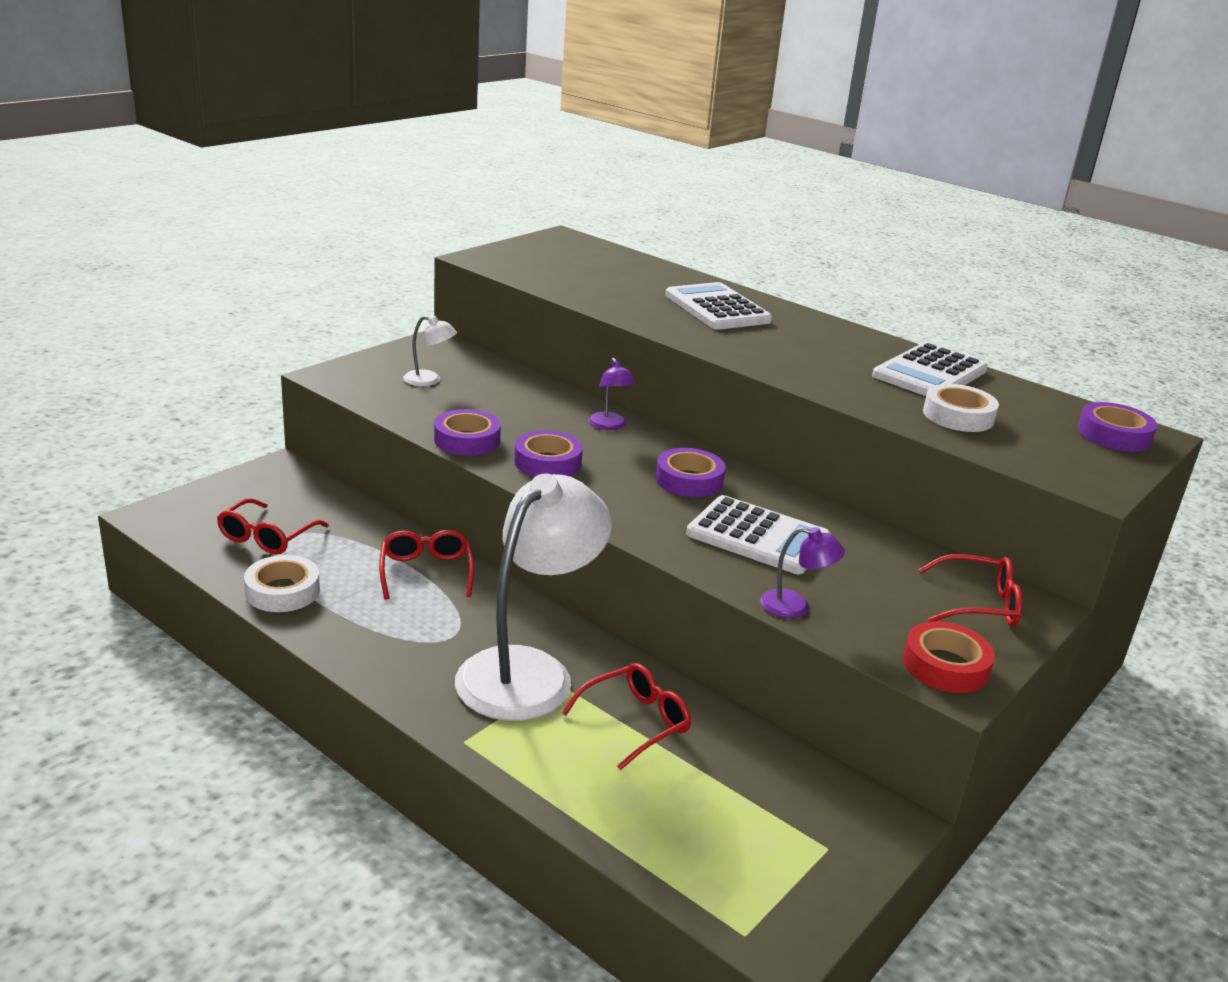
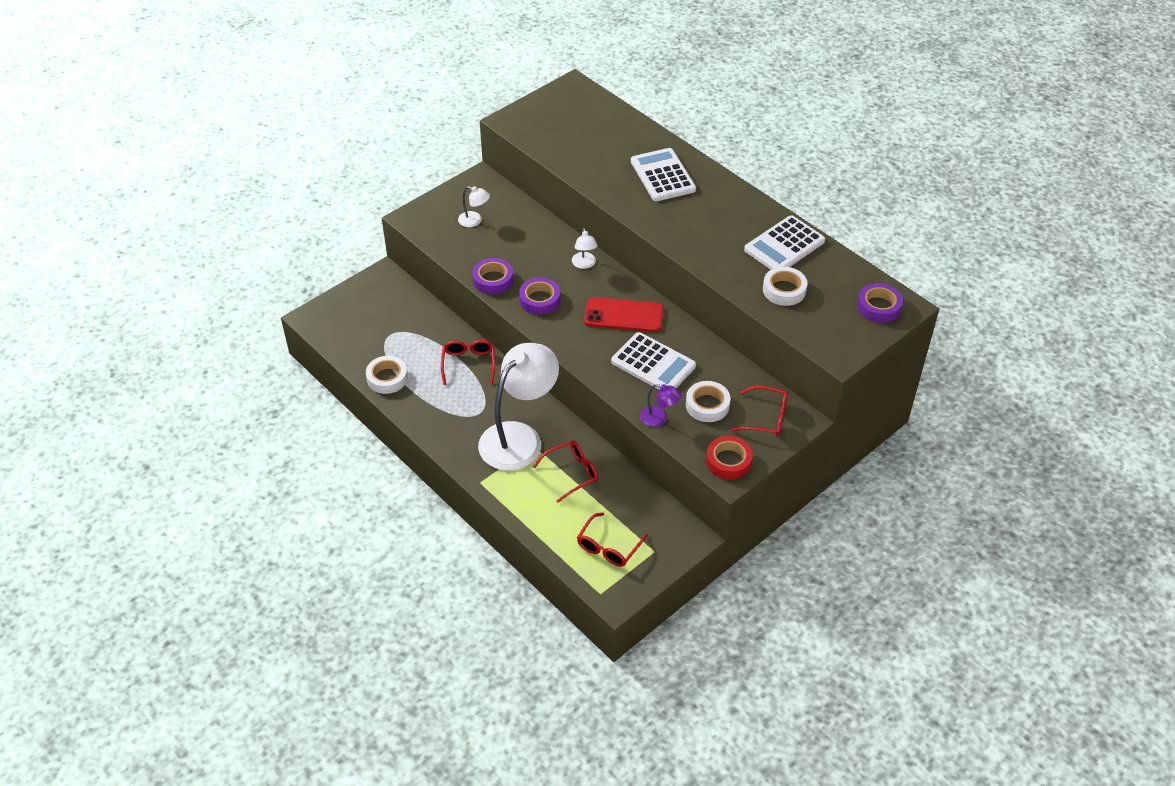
camera: 10 degrees right, 20 degrees up
(267, 537) = (377, 335): red glasses -> red glasses (608, 547)
(609, 426) = (584, 264): purple lamp -> white lamp
(689, 480) = (624, 315): purple tape -> red phone
(871, 588) = (707, 405): none -> white tape

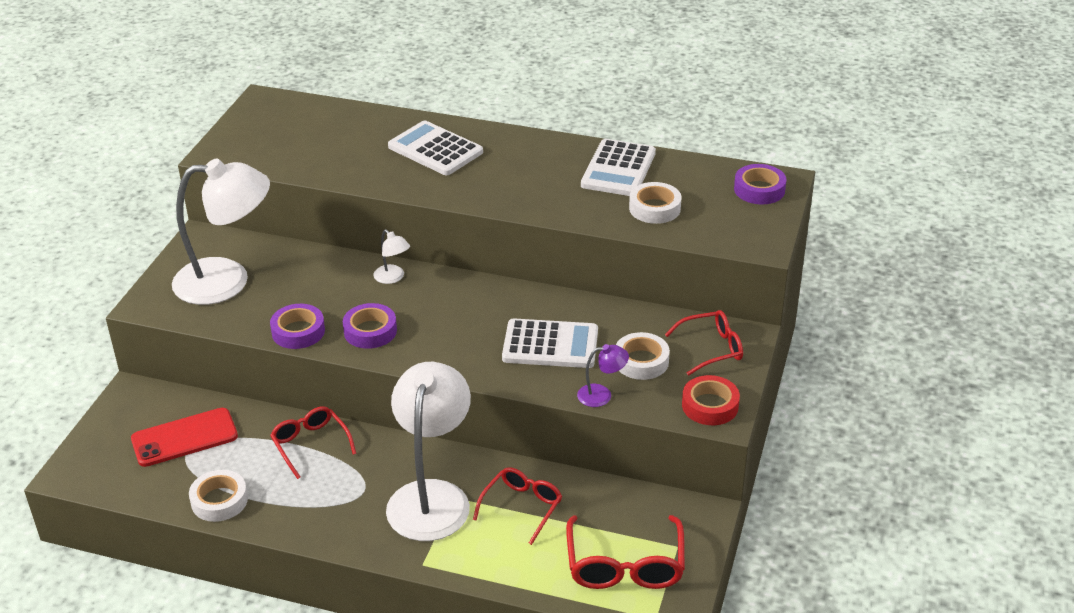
camera: 30 degrees left, 10 degrees down
(474, 221) = (227, 281): white lamp -> white lamp, size x2.42
(608, 547) = (625, 565): red glasses -> red glasses, size x1.50
(624, 315) = (478, 310): red phone -> red phone (184, 438)

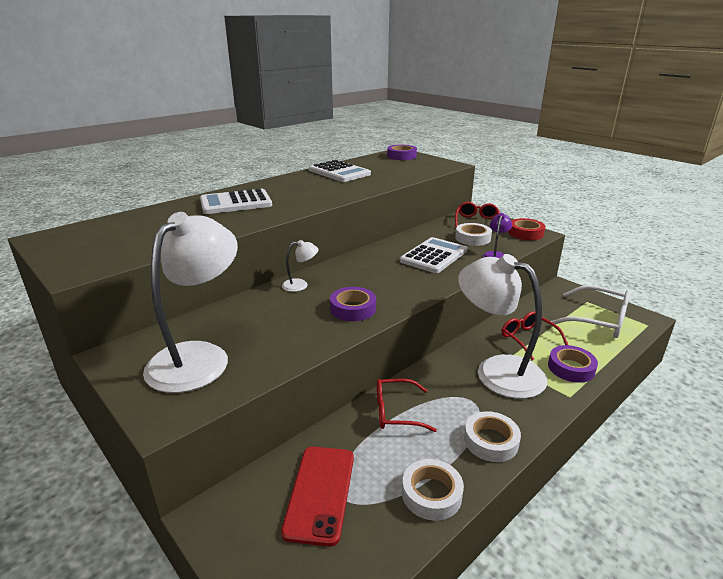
camera: 60 degrees left, 10 degrees down
(298, 331) = (317, 339): purple tape -> purple tape (571, 368)
(625, 565) = (598, 321): red glasses -> white glasses
(654, 208) = (388, 173): white tape -> white tape (491, 441)

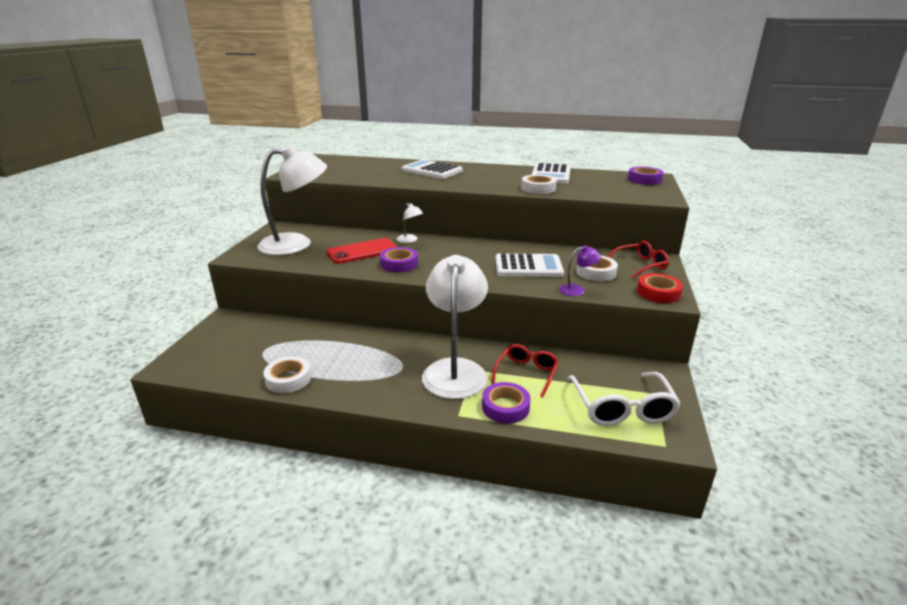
camera: 55 degrees right, 0 degrees up
(320, 493) = (263, 342): red phone -> red phone (362, 251)
(396, 412) = (358, 342): red glasses -> none
(491, 441) = (361, 389): white tape -> white tape (538, 188)

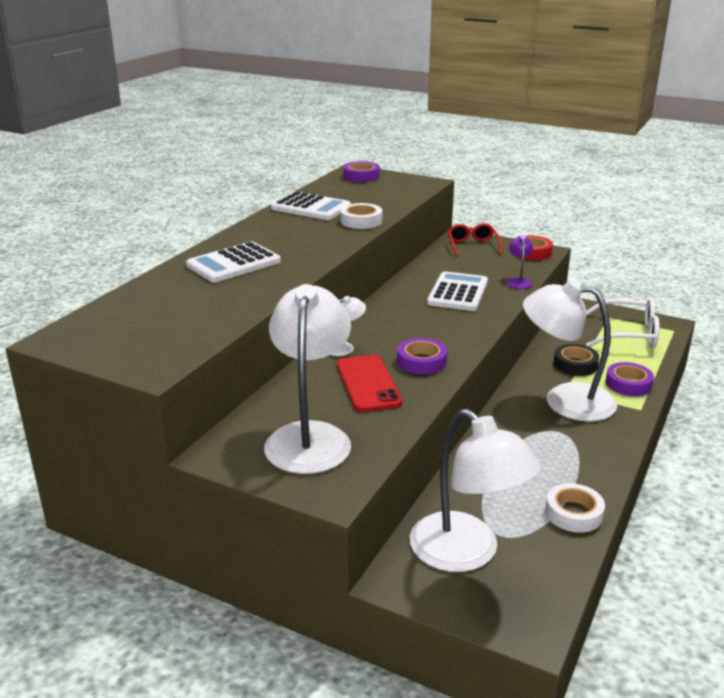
camera: 75 degrees left, 0 degrees up
(246, 339) = (466, 553): none -> white lamp
(526, 373) = (575, 364): red glasses -> black tape
(596, 272) = (483, 266): white tape -> none

